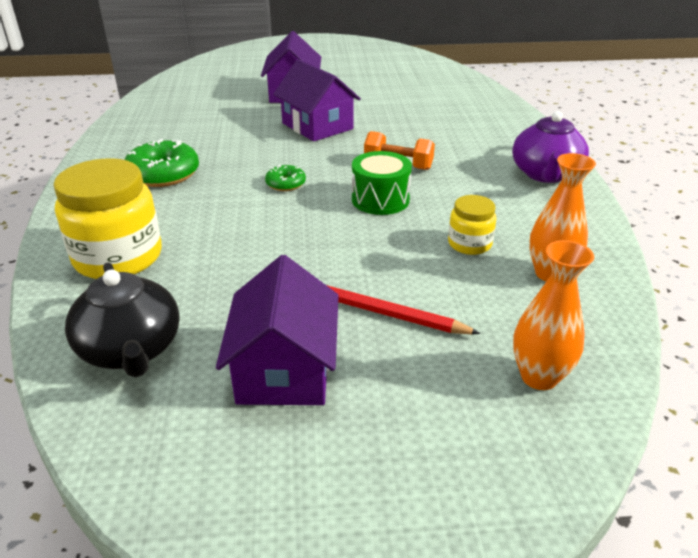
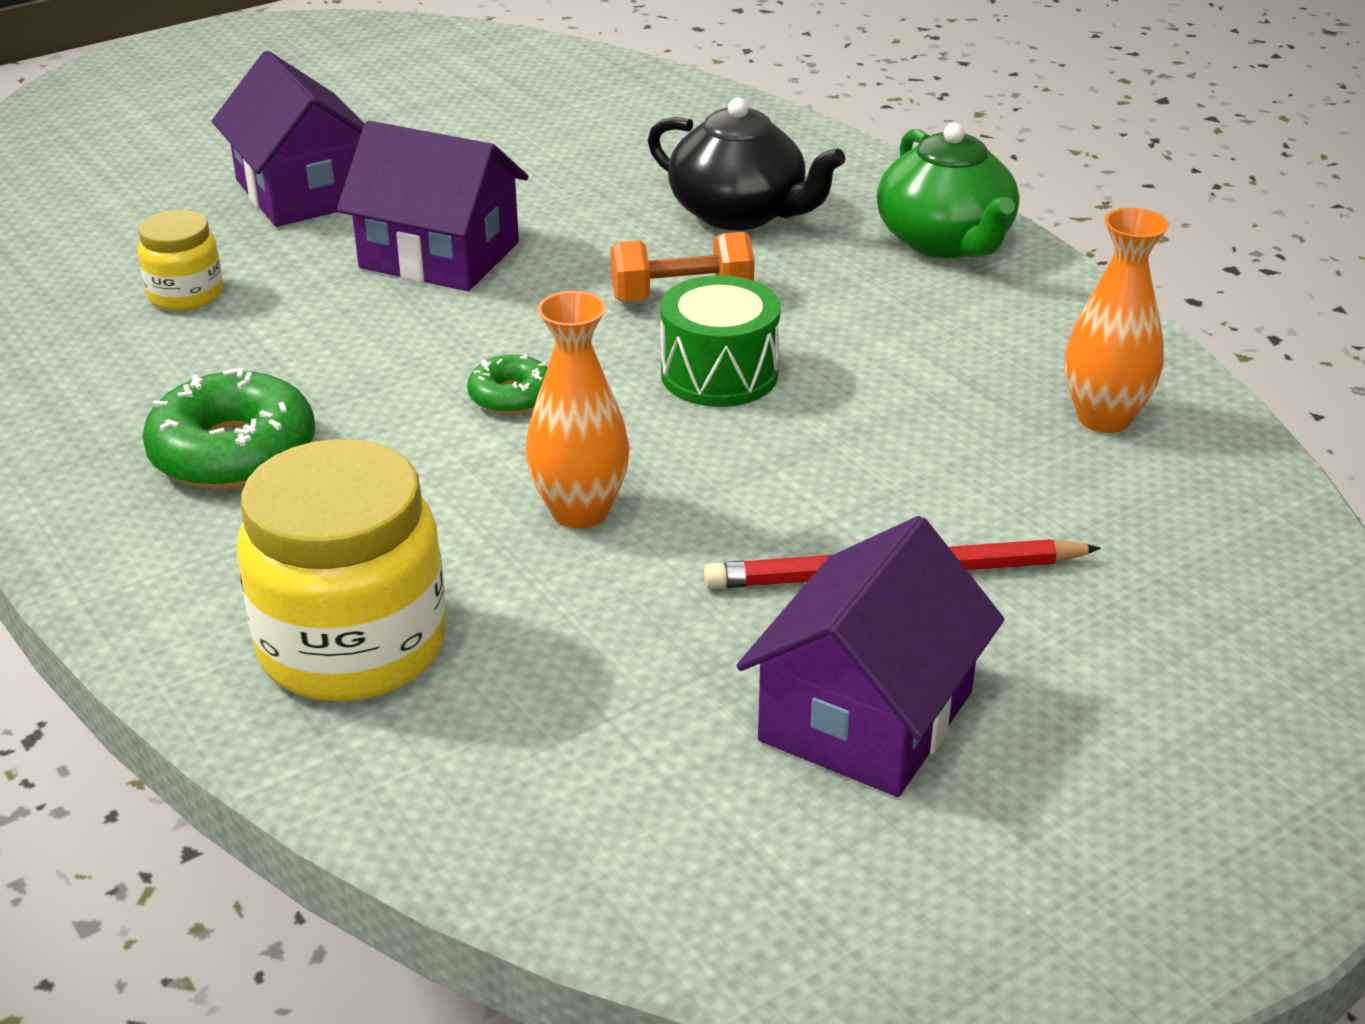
camera: 30 degrees left, 0 degrees up
(131, 350) = (581, 789): black teapot -> black teapot (739, 214)
(284, 369) = (866, 716): purple house -> purple house turned 60 degrees clockwise
(469, 244) = (942, 408): yellow jar -> yellow jar (185, 294)
(539, 377) = (1223, 582): orange vase -> orange vase (580, 511)
(545, 174) = (945, 241): purple teapot -> green teapot

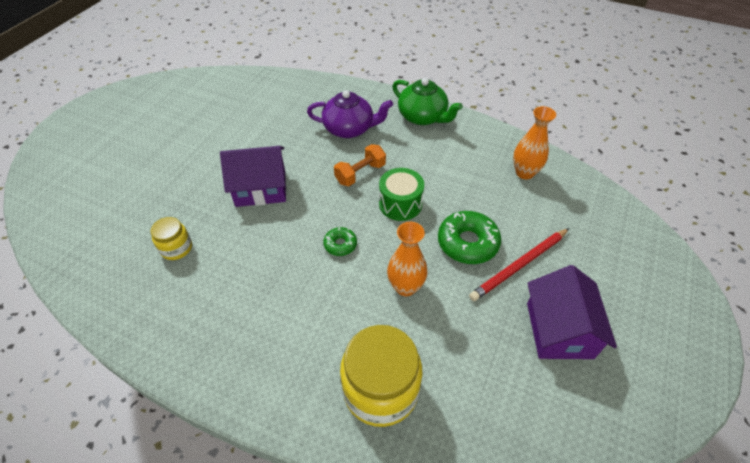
camera: 30 degrees left, 15 degrees up
(233, 452) = (261, 319): green donut -> green donut (467, 243)
(304, 191) = (183, 177): purple house -> none
(739, 214) = (349, 129): black teapot -> purple teapot

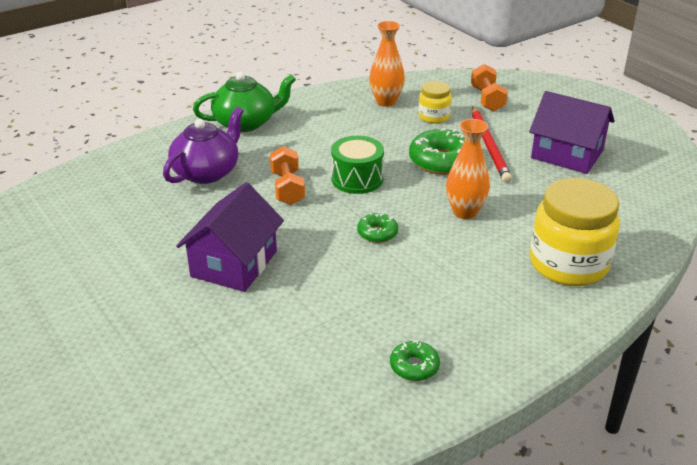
camera: 60 degrees left, 15 degrees down
(176, 248) = (268, 359): yellow jar -> yellow jar (434, 116)
(200, 329) = (414, 366): none -> green donut
(597, 234) = (487, 99): none -> orange dumbbell

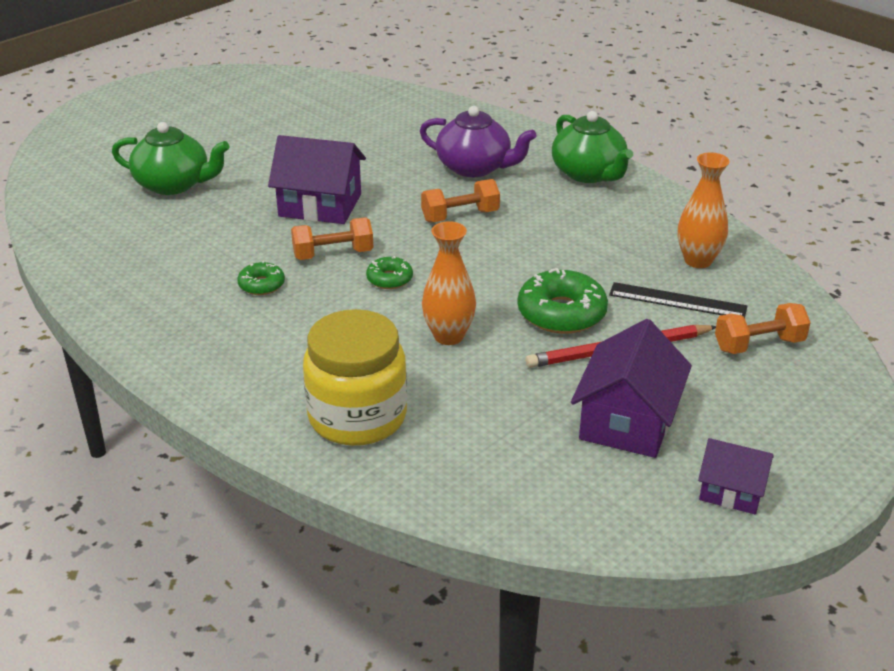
camera: 80 degrees right, 0 degrees up
(136, 370) = (174, 184): none -> green teapot
(328, 261) = (333, 254): none -> orange dumbbell
(357, 179) = (495, 256): green drum -> none
(414, 366) = (177, 317): green donut -> green donut (261, 285)
(434, 116) = (677, 301): yellow jar -> black ruler
(629, 132) = (731, 491): none -> purple house

